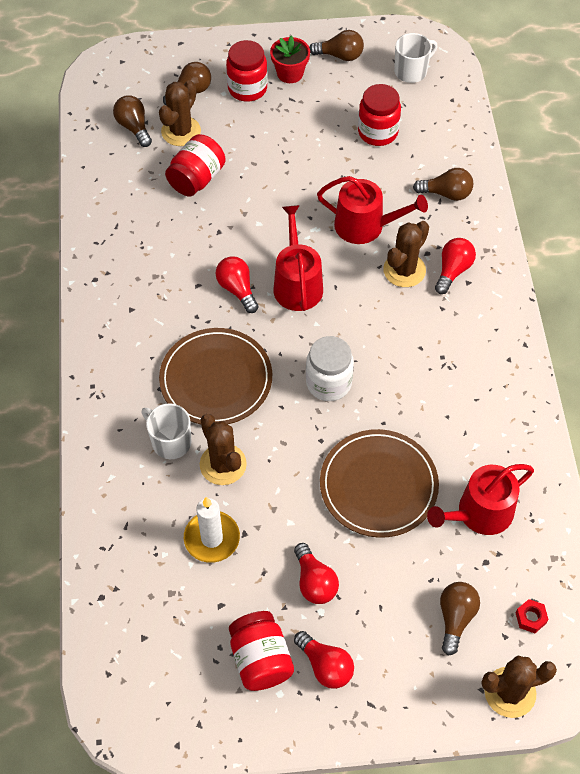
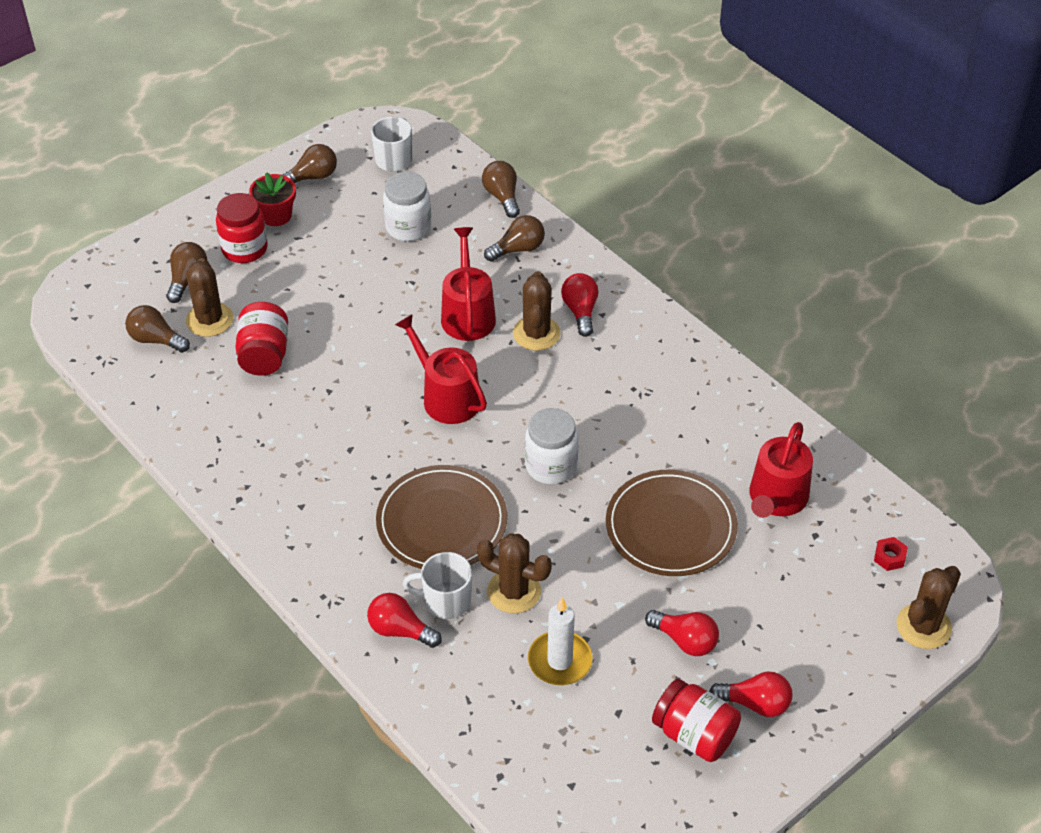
camera: 35 degrees left, 10 degrees down
(237, 289) = (393, 432): red light bulb -> red light bulb (400, 630)
(365, 226) = (467, 314): red watering can -> red watering can turned 75 degrees counterclockwise
(377, 132) = (408, 227): red jar -> white jar
(455, 618) = (829, 595): brown light bulb -> brown light bulb (502, 197)

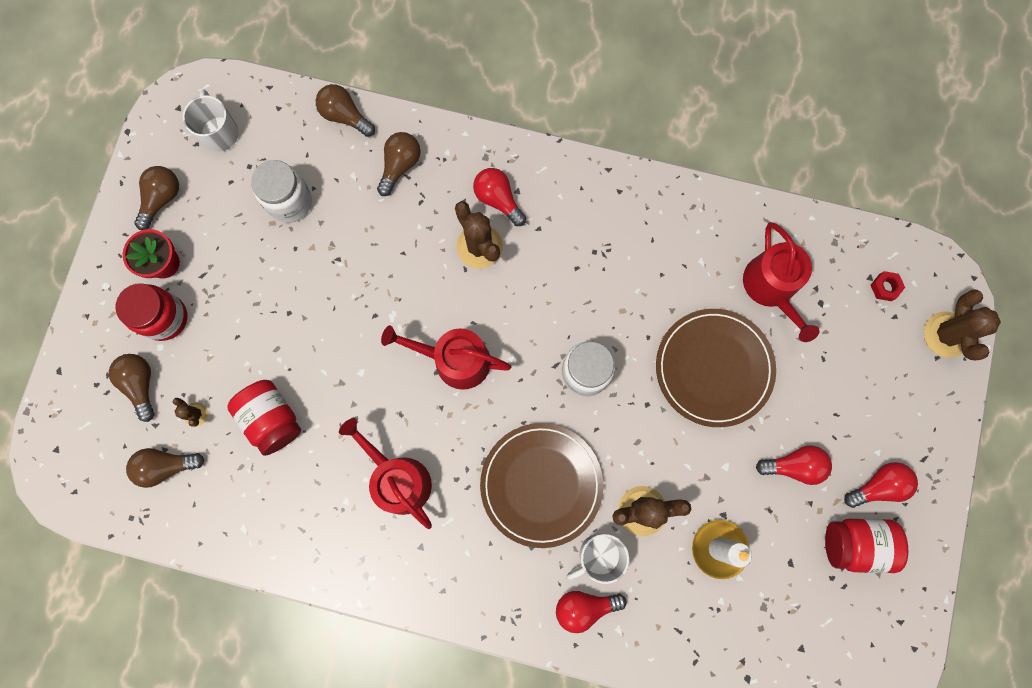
camera: 35 degrees left, 30 degrees up
(209, 320) = (196, 414): brown cactus -> brown cactus, size x0.51
(467, 314) = (409, 263): red watering can -> red watering can (397, 478)

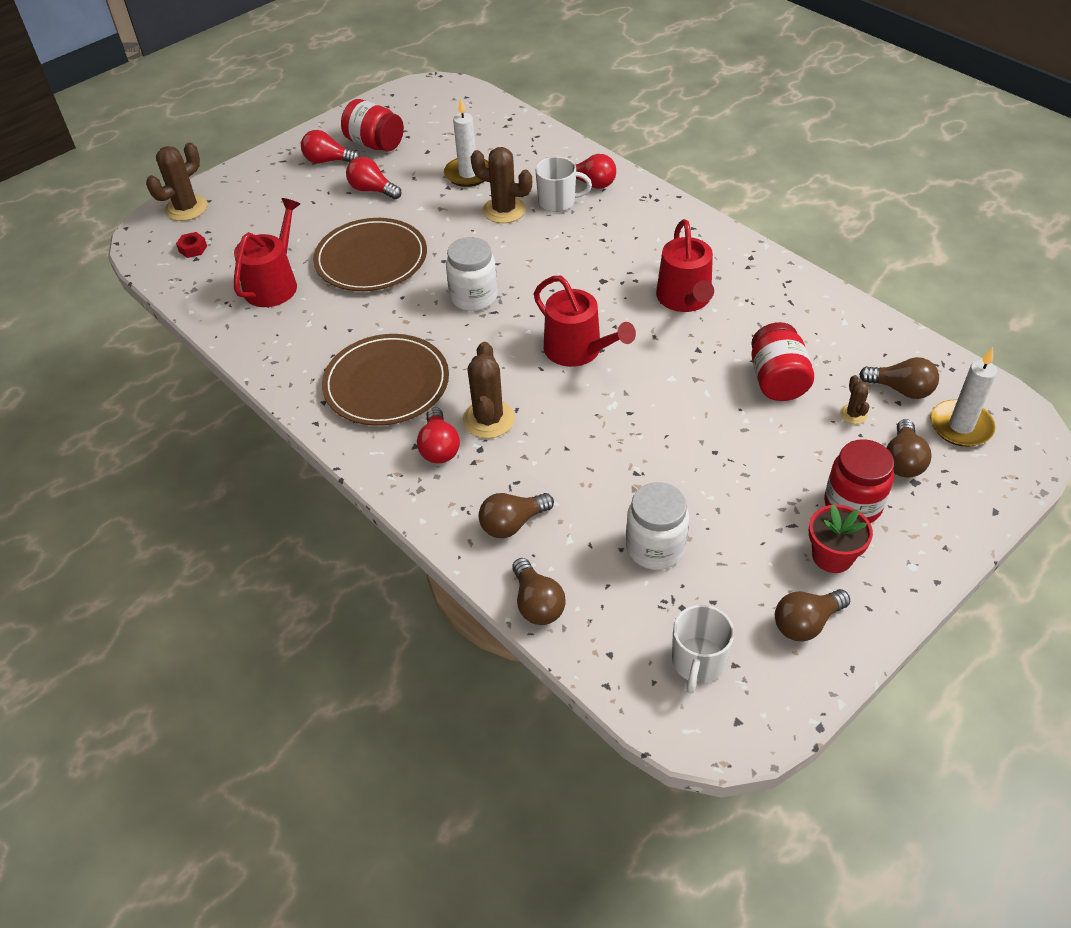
camera: 145 degrees left, 30 degrees down
(106, 449) = (961, 426): none -> white candle
(541, 484) = (568, 251): brown plate -> brown plate (386, 383)

